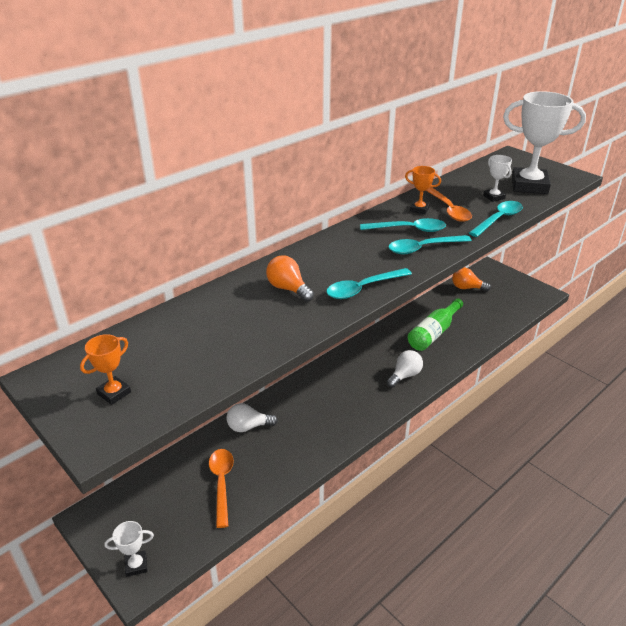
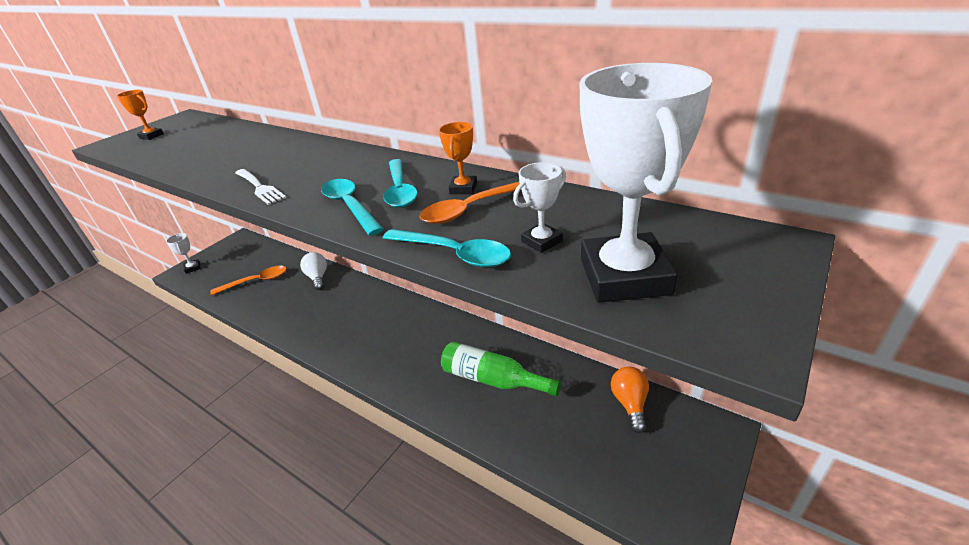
camera: 80 degrees right, 0 degrees up
(288, 289) = (268, 156): orange light bulb -> none
(363, 289) = (259, 187): turquoise spoon -> white fork
(405, 375) = (399, 365): white light bulb -> none

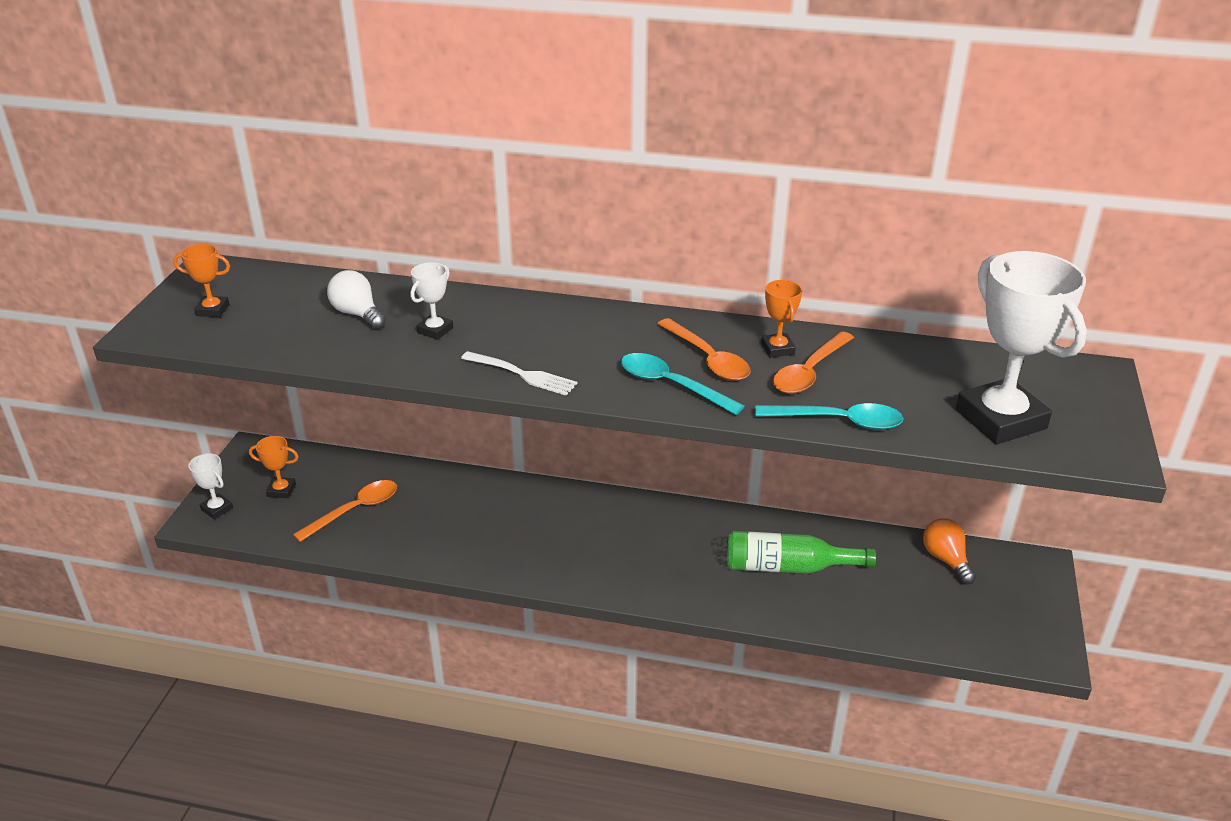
camera: 25 degrees left, 0 degrees up
(232, 263) = (281, 490): none -> orange trophy
(318, 277) = (451, 488): white light bulb -> white light bulb (358, 314)
(400, 190) = (708, 359): turquoise spoon -> orange spoon
(542, 241) = (908, 398): white trophy -> white trophy (435, 330)

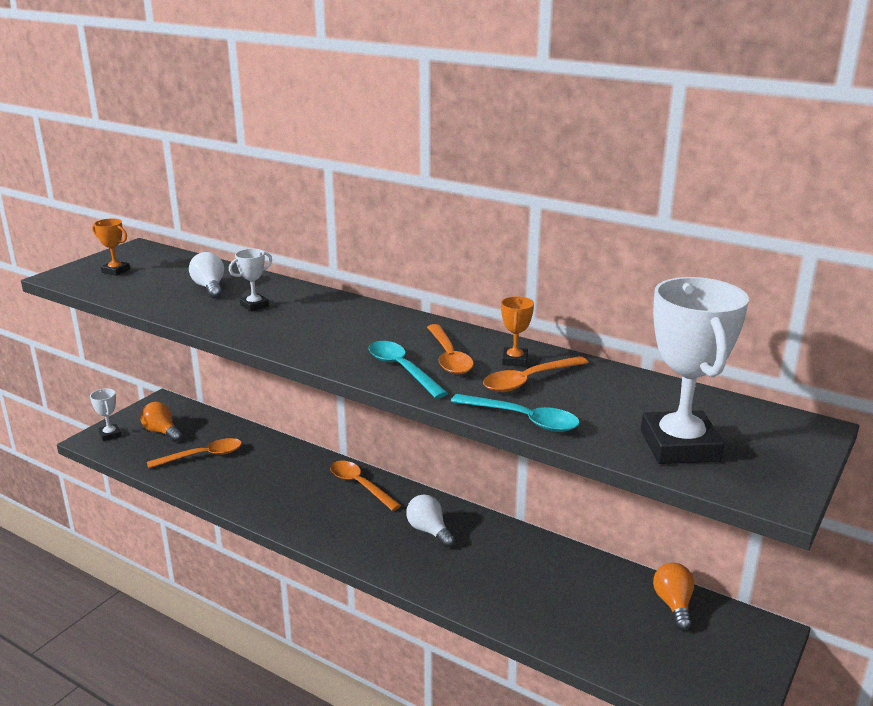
camera: 20 degrees right, 10 degrees down
(281, 490) = (162, 432): orange trophy -> orange light bulb
(522, 374) = (291, 343): white fork -> none
(562, 504) = (359, 485): none -> orange spoon
(669, 540) = (429, 531): none -> white light bulb
(789, 567) = (520, 575): green bottle -> none

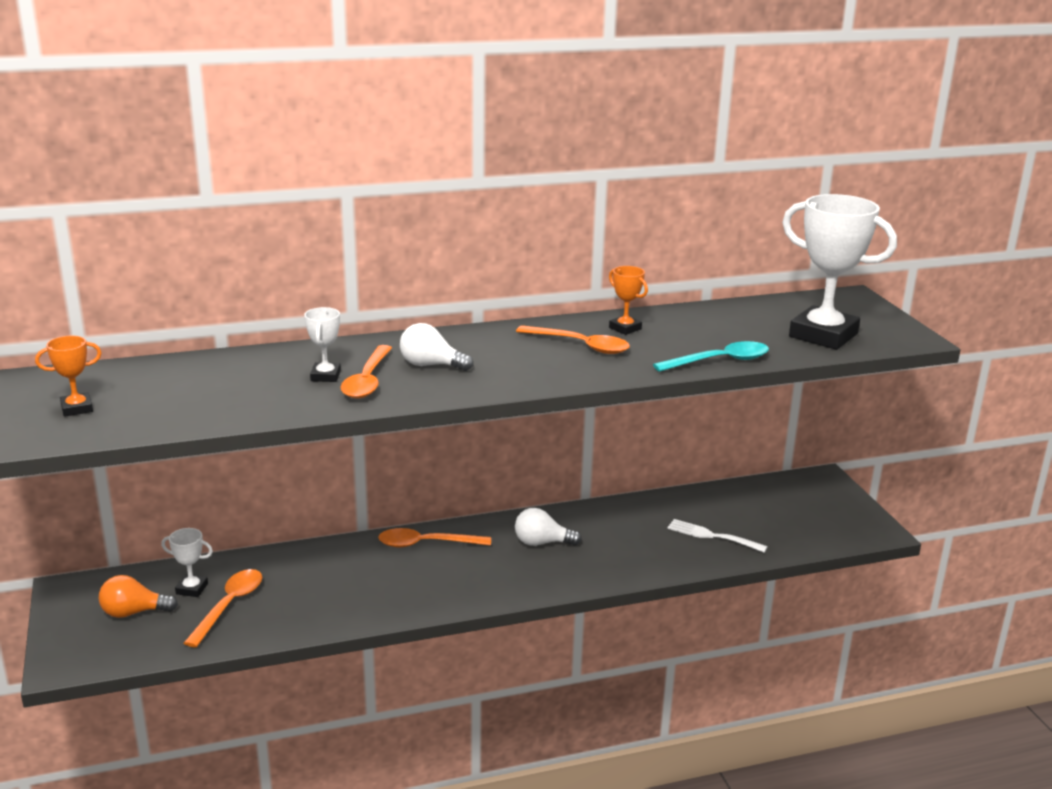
camera: 50 degrees left, 0 degrees up
(110, 435) = (74, 648): white trophy -> white trophy (192, 589)
(210, 288) = (235, 380): white light bulb -> white light bulb (431, 365)
(402, 369) = (572, 368): turquoise spoon -> none
(528, 381) = (665, 337): orange spoon -> orange spoon (367, 380)
(563, 610) = (712, 536): none -> white fork
(673, 604) = (759, 493): orange light bulb -> none

